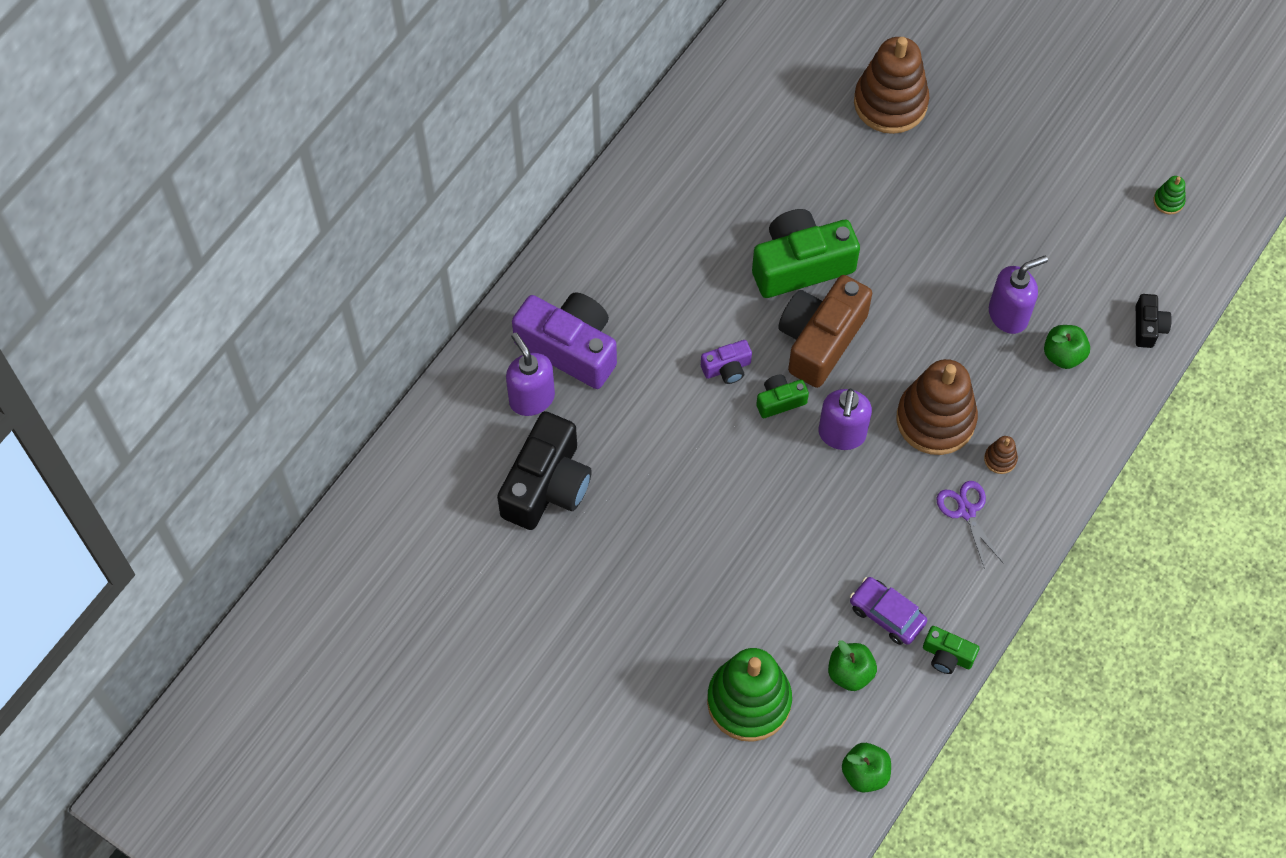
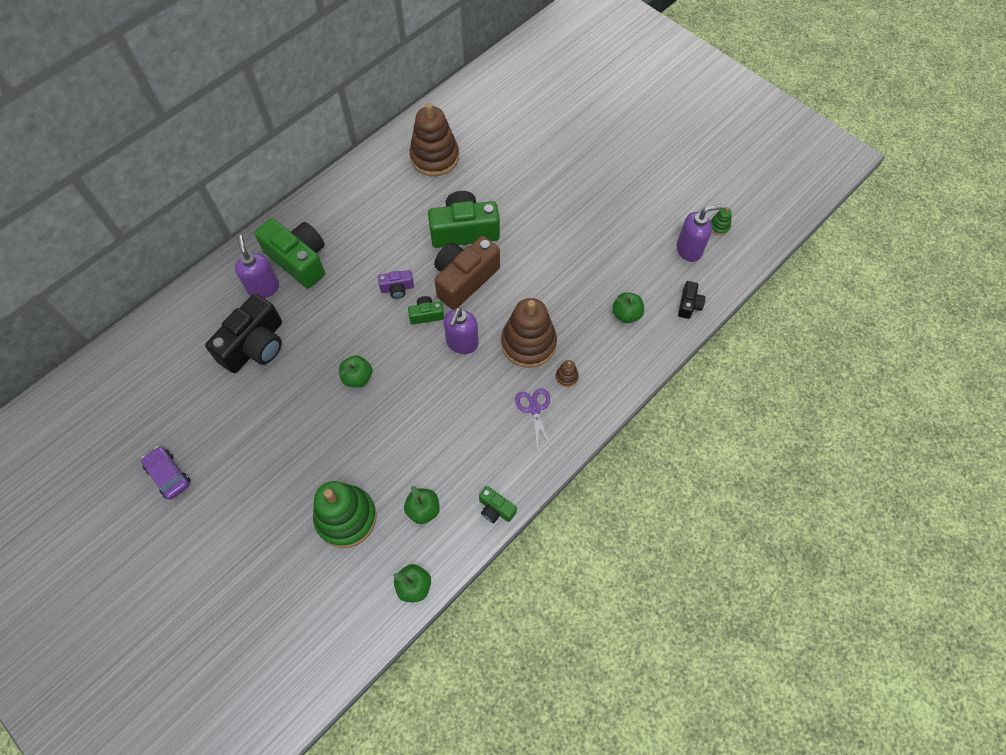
camera: 10 degrees right, 0 degrees up
(570, 348) = (299, 260): purple camera -> green camera
(708, 507) = (357, 377): none -> green apple
(886, 615) = (460, 472): purple car -> purple car (168, 475)
(890, 103) = (549, 141): brown stacking toy -> brown stacking toy (434, 157)
(1008, 315) = (595, 283): purple soap dispenser -> purple soap dispenser (689, 250)

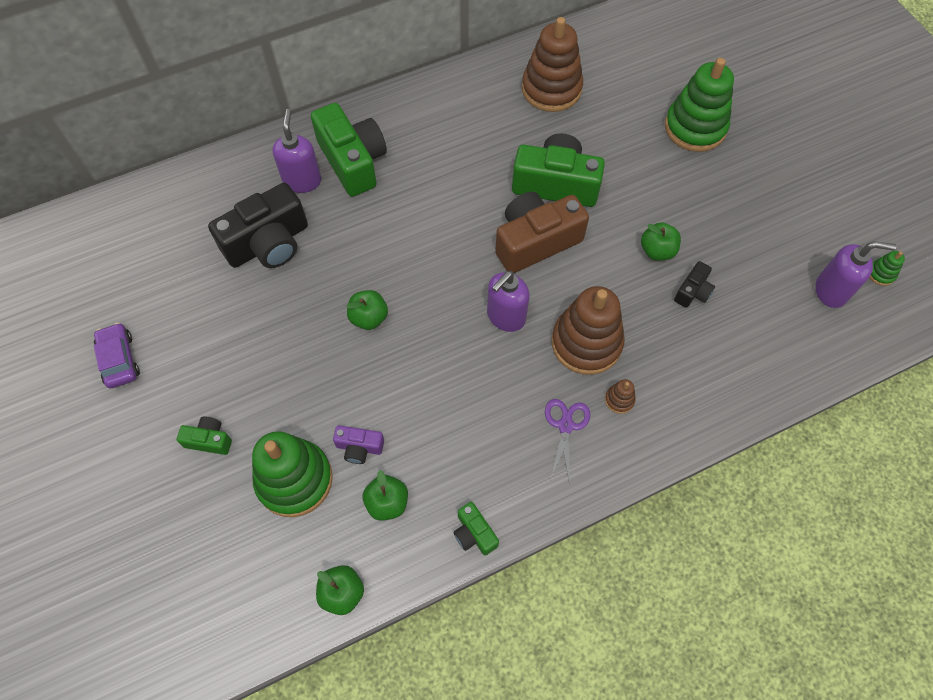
camera: 20 degrees right, 0 degrees up
(397, 288) = (453, 228): purple camera -> purple camera (359, 447)
(426, 315) = (475, 269): green camera -> green camera (209, 440)
(553, 156) = (695, 127): none -> green stacking toy
(626, 314) = (722, 346): green apple -> green apple (657, 251)
(689, 305) = (808, 360): black camera -> black camera (693, 292)

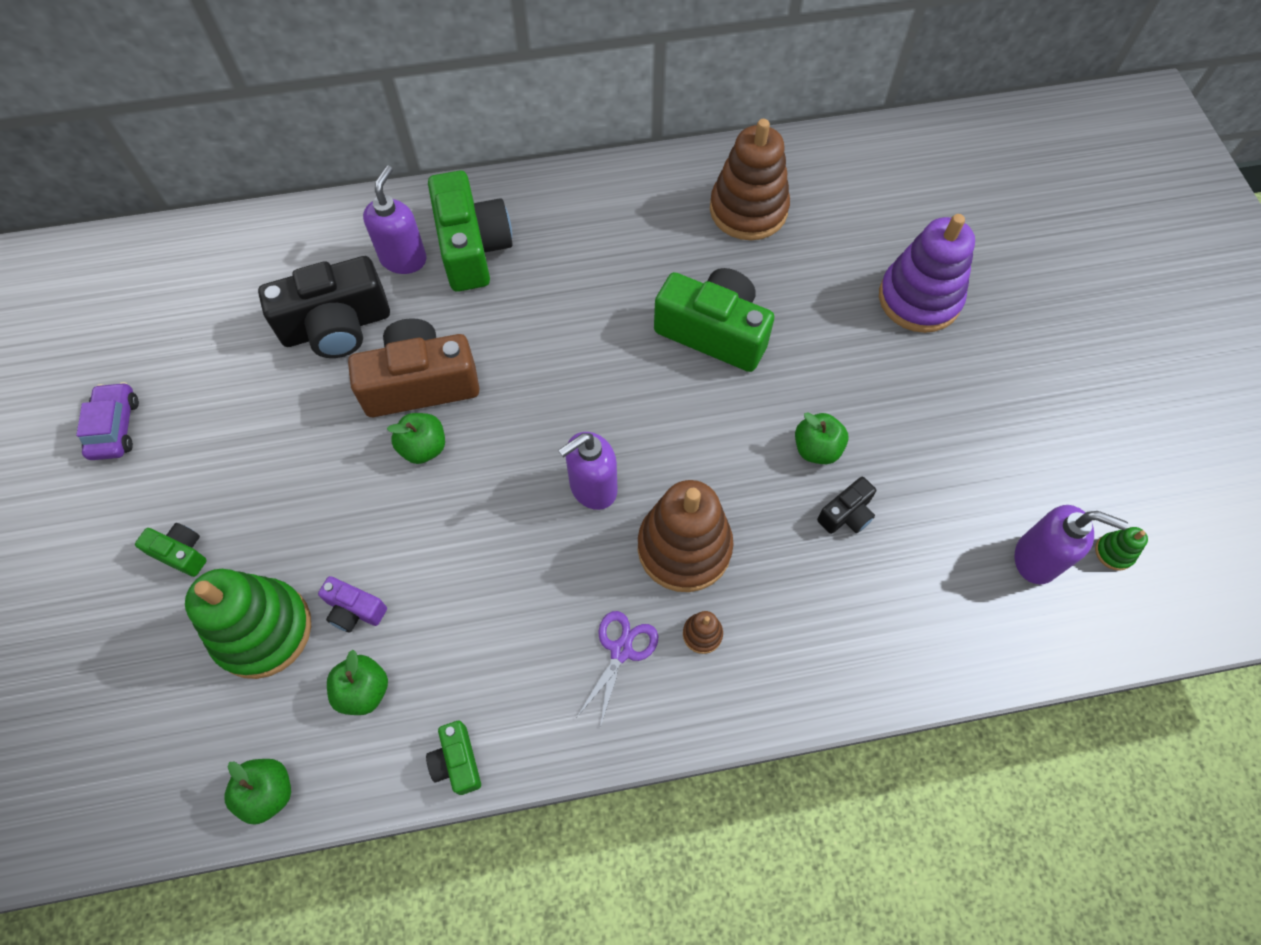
camera: 15 degrees right, 0 degrees up
(535, 241) = (663, 400): brown camera -> brown camera (420, 383)
(695, 127) = (919, 299): green stacking toy -> purple stacking toy

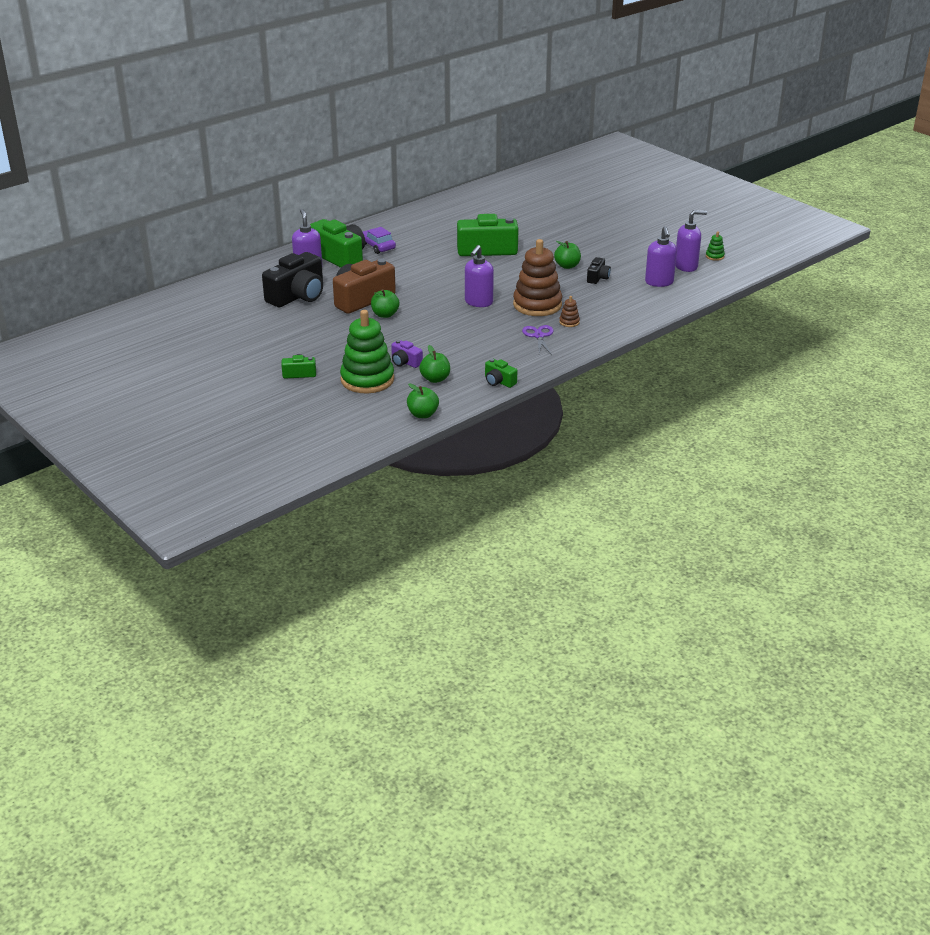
camera: 30 degrees left, 30 degrees down
(115, 427) = (216, 353): purple car -> purple car (377, 246)
(354, 610) = (405, 362): purple camera -> purple camera turned 45 degrees clockwise
(748, 210) = (465, 214): brown stacking toy -> none
(919, 299) = (569, 217): purple stacking toy -> none
(950, 588) = (659, 282): none -> purple soap dispenser

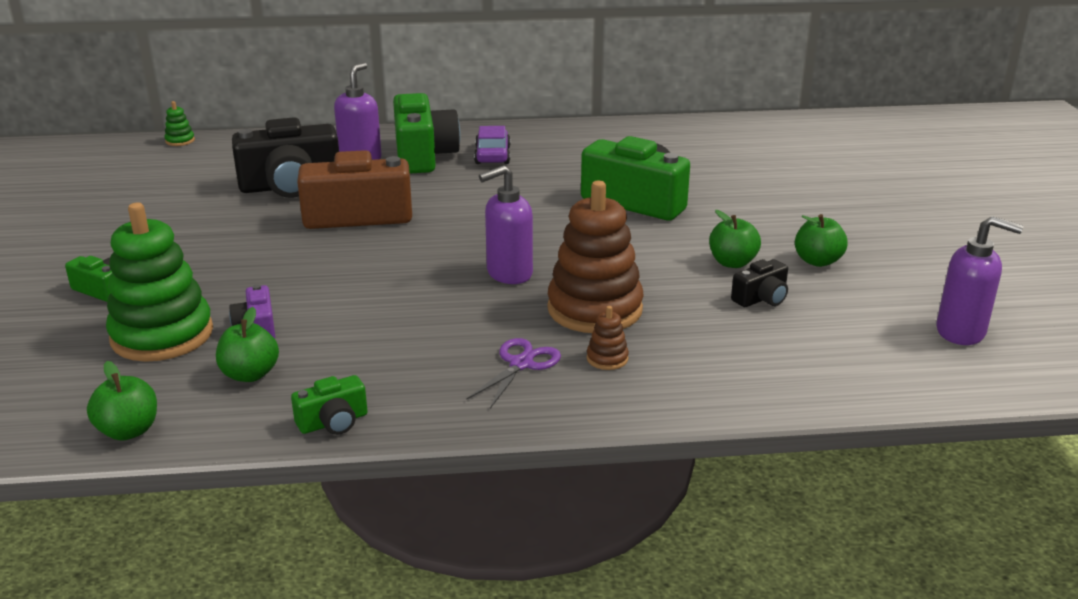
camera: 35 degrees right, 5 degrees down
(385, 314) = (351, 246): green apple -> green apple (817, 261)
(499, 381) = (333, 422): green camera -> green camera turned 105 degrees counterclockwise
(659, 282) = (870, 344): purple soap dispenser -> none
(714, 256) = (1044, 332): green stacking toy -> green stacking toy (180, 141)

